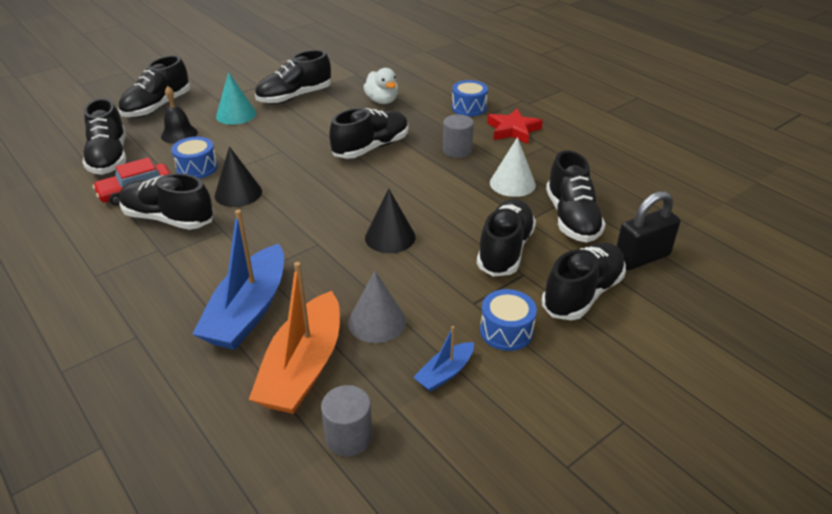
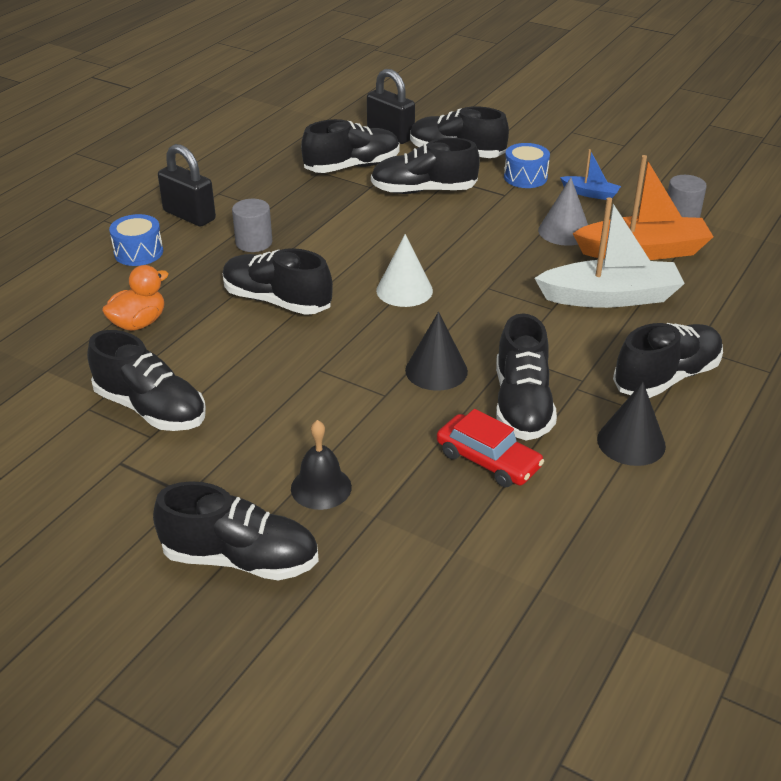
camera: 110 degrees left, 0 degrees up
(109, 158) = (427, 533): black shoe -> black shoe (666, 377)
(197, 168) = (402, 428): blue drum -> none
(236, 114) = (233, 450): turquoise cone -> none
(248, 311) = (610, 297): blue boat -> white boat
(382, 101) = (139, 323): white duck -> orange duck
(390, 237) = (446, 250): black cone -> black cone (631, 442)
(512, 183) = (308, 201): white cone -> white cone (404, 290)
(513, 130) = (189, 215): red star -> black padlock

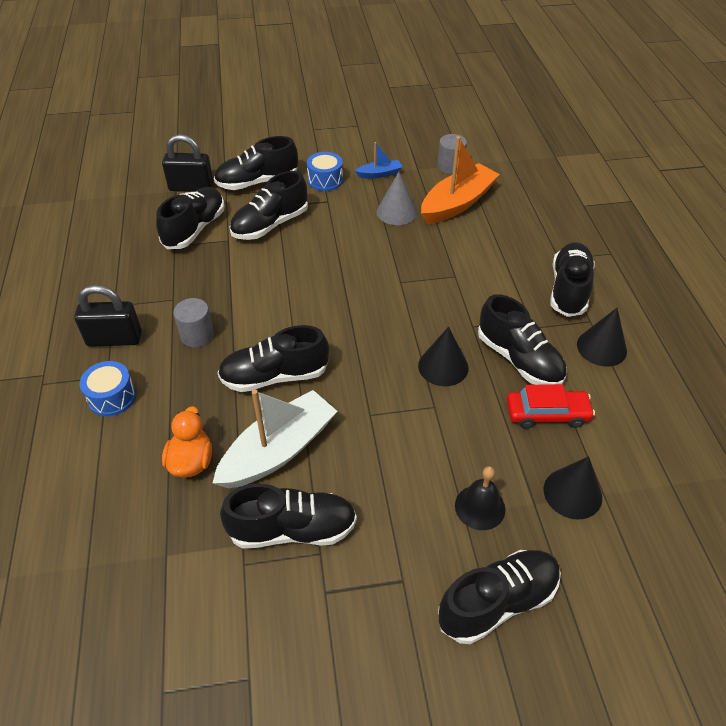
camera: 40 degrees left, 10 degrees up
(404, 290) = (351, 315): white cone -> none
(423, 531) = (572, 493): none -> black cone
(610, 297) = (477, 248): white boat -> white boat (279, 450)

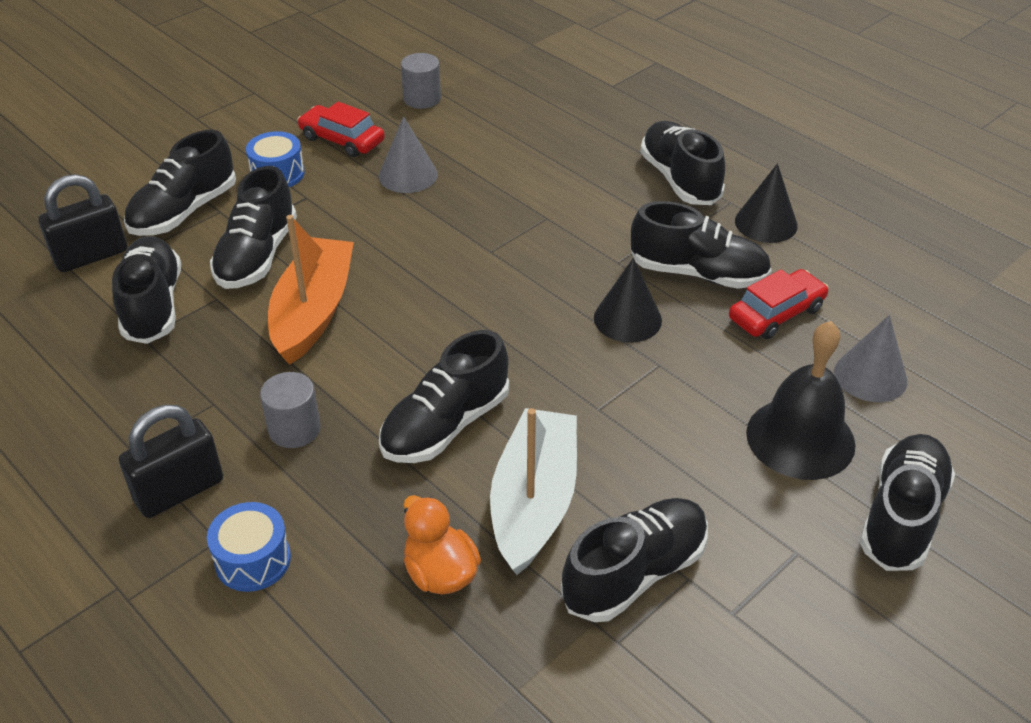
camera: 35 degrees left, 5 degrees down
(379, 174) = (342, 140): blue boat -> red car
(457, 203) = (471, 137): orange boat -> orange boat (313, 311)
(480, 507) = (800, 438): black bell -> black bell, size x1.66
(572, 493) = (870, 376): black cone -> grey cone

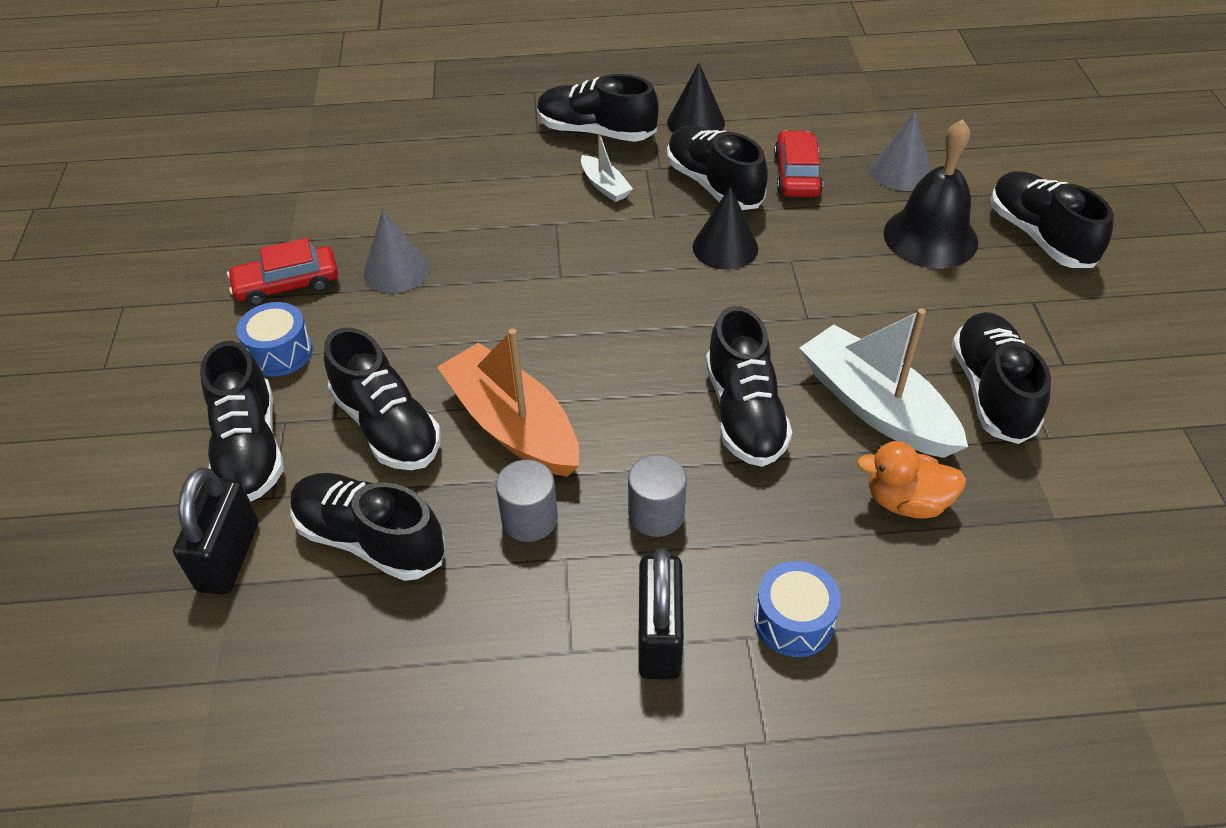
camera: 50 degrees left, 5 degrees up
(422, 99) = (297, 205): grey cylinder -> grey cylinder (529, 519)
(620, 218) = (605, 186): none -> white boat
(698, 273) = (713, 185): black shoe -> black shoe turned 90 degrees counterclockwise

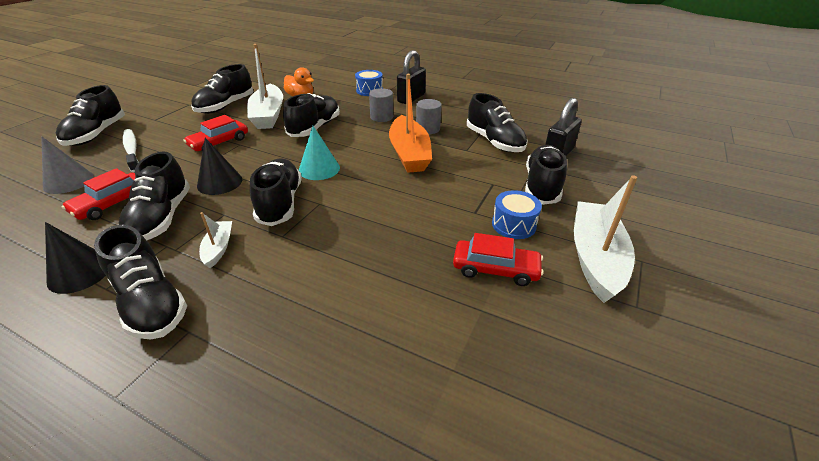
camera: 150 degrees left, 10 degrees down
(165, 347) = (595, 258): none -> white boat
(387, 426) = (467, 172): black shoe -> black shoe (280, 203)
(396, 270) = (412, 247): grey cone -> none
(624, 327) = (319, 169): none -> turquoise cone
(842, 305) = (219, 142): none -> red car
(930, 237) = (132, 150): black bell -> white toothbrush

